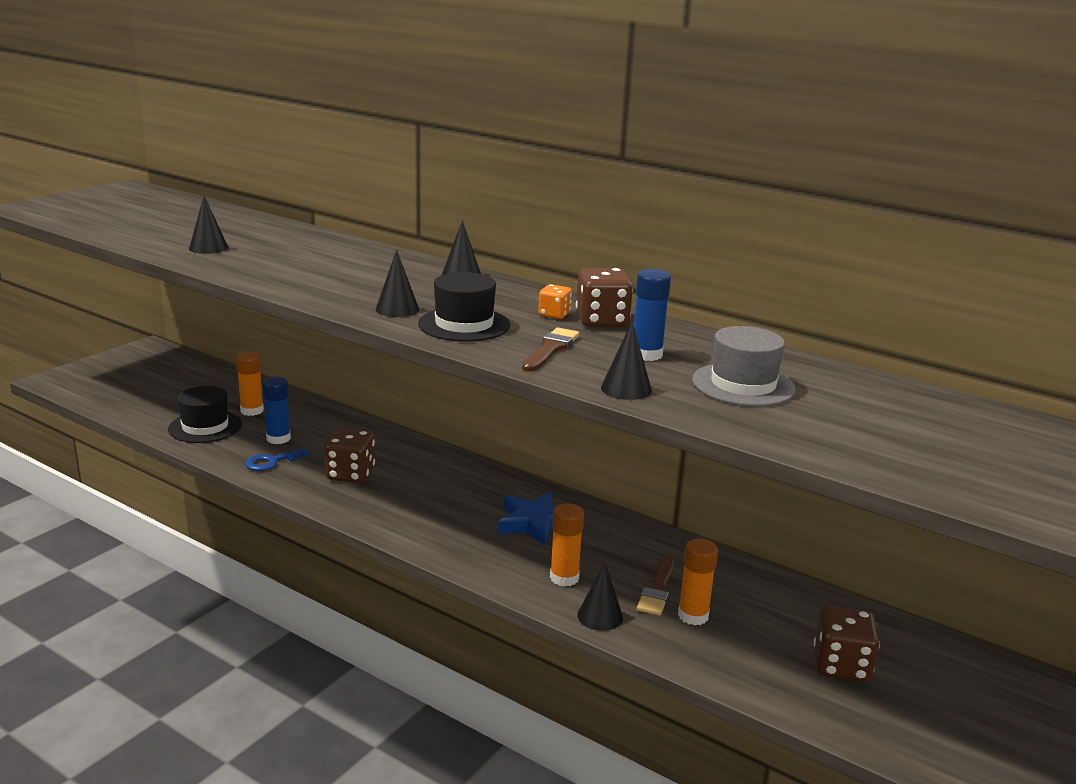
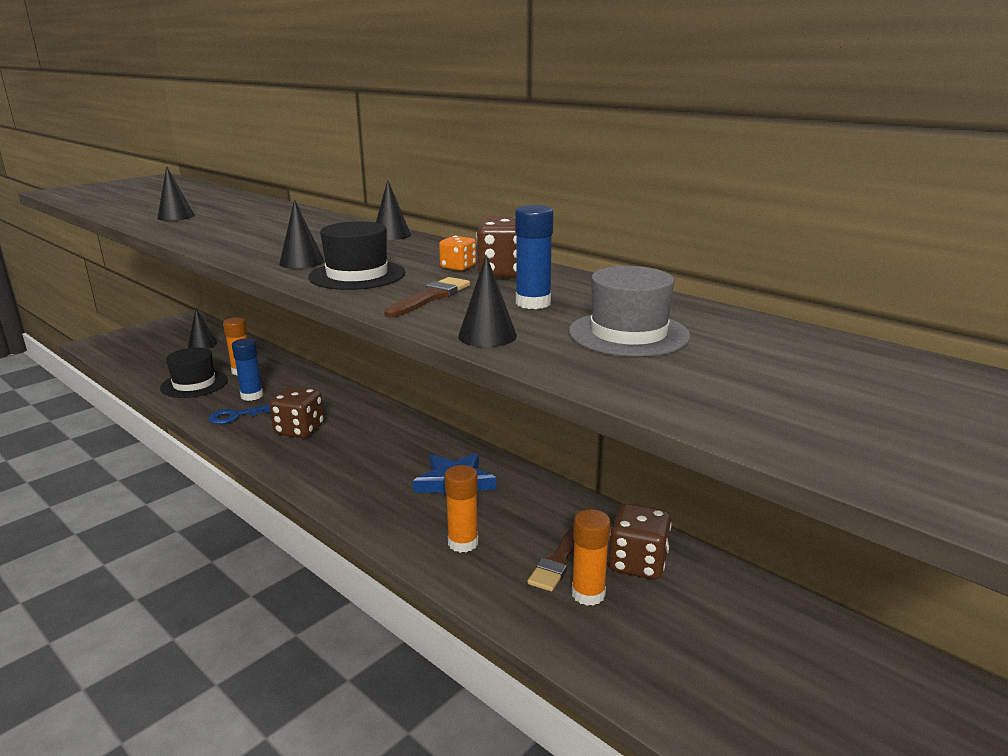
camera: 10 degrees right, 0 degrees up
(600, 616) = (485, 588): black cone -> black cone (202, 344)
(841, 666) = (748, 668): brown dice -> brown dice (638, 563)

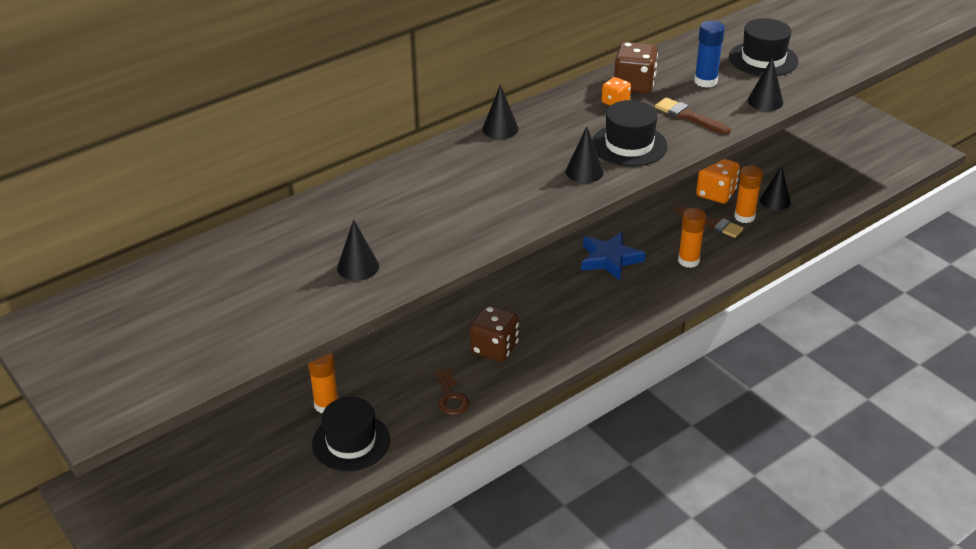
camera: 80 degrees left, 15 degrees up
(202, 344) = (213, 454): black cone -> black cone (775, 201)
(235, 416) = (450, 397): blue key -> brown key
(252, 396) = (402, 389): blue glue stick -> none
(628, 334) = (763, 59): grey hat -> black hat
(638, 563) = (716, 193): brown dice -> orange dice

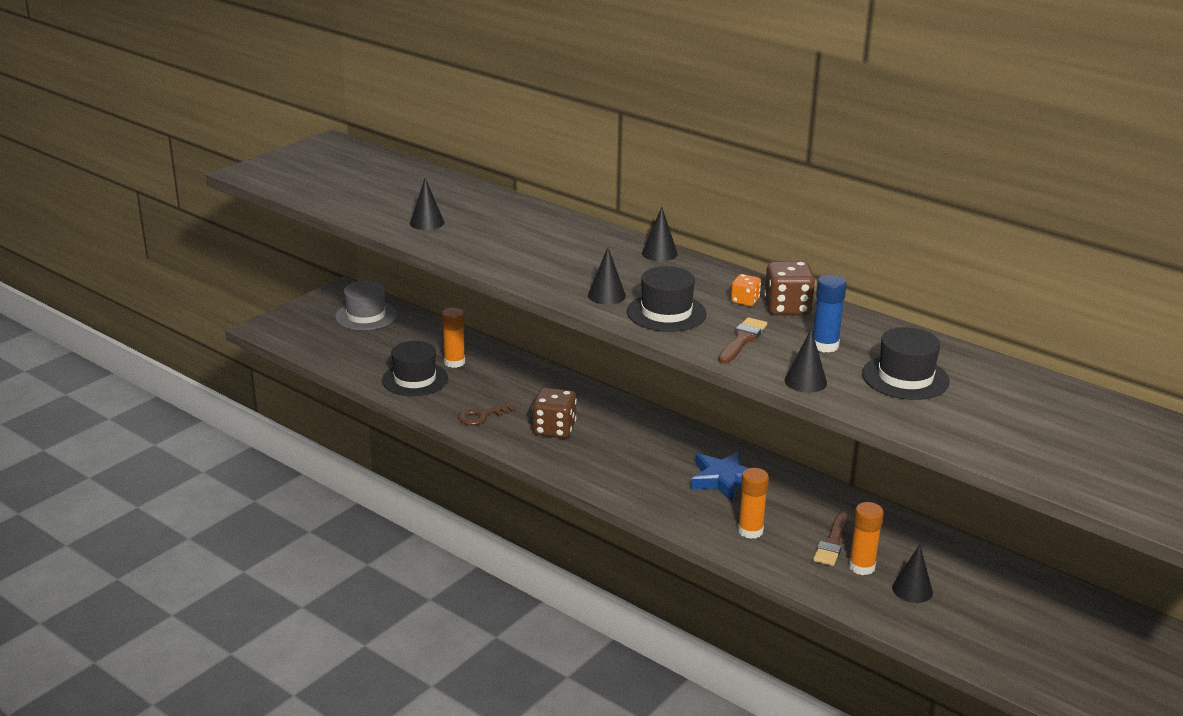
camera: 75 degrees right, 10 degrees down
(170, 472) = (366, 316): none -> grey hat
(716, 193) = (896, 543): orange dice -> none

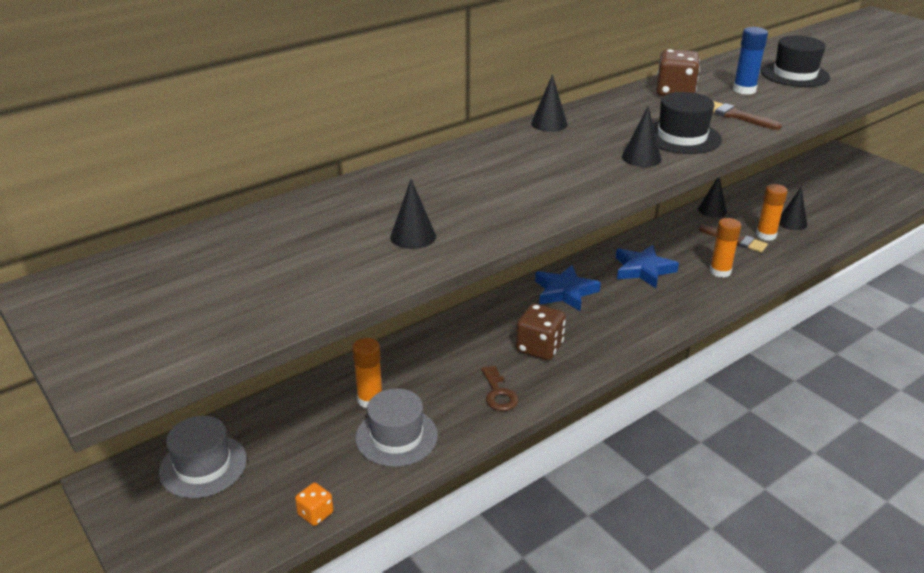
camera: 75 degrees left, 5 degrees up
(415, 379) = (396, 437): black hat -> grey hat
(654, 436) = (565, 292): none -> blue star
(745, 301) = (659, 105): orange dice -> orange dice (315, 513)
(805, 381) = (808, 105): black cone -> black cone (712, 210)

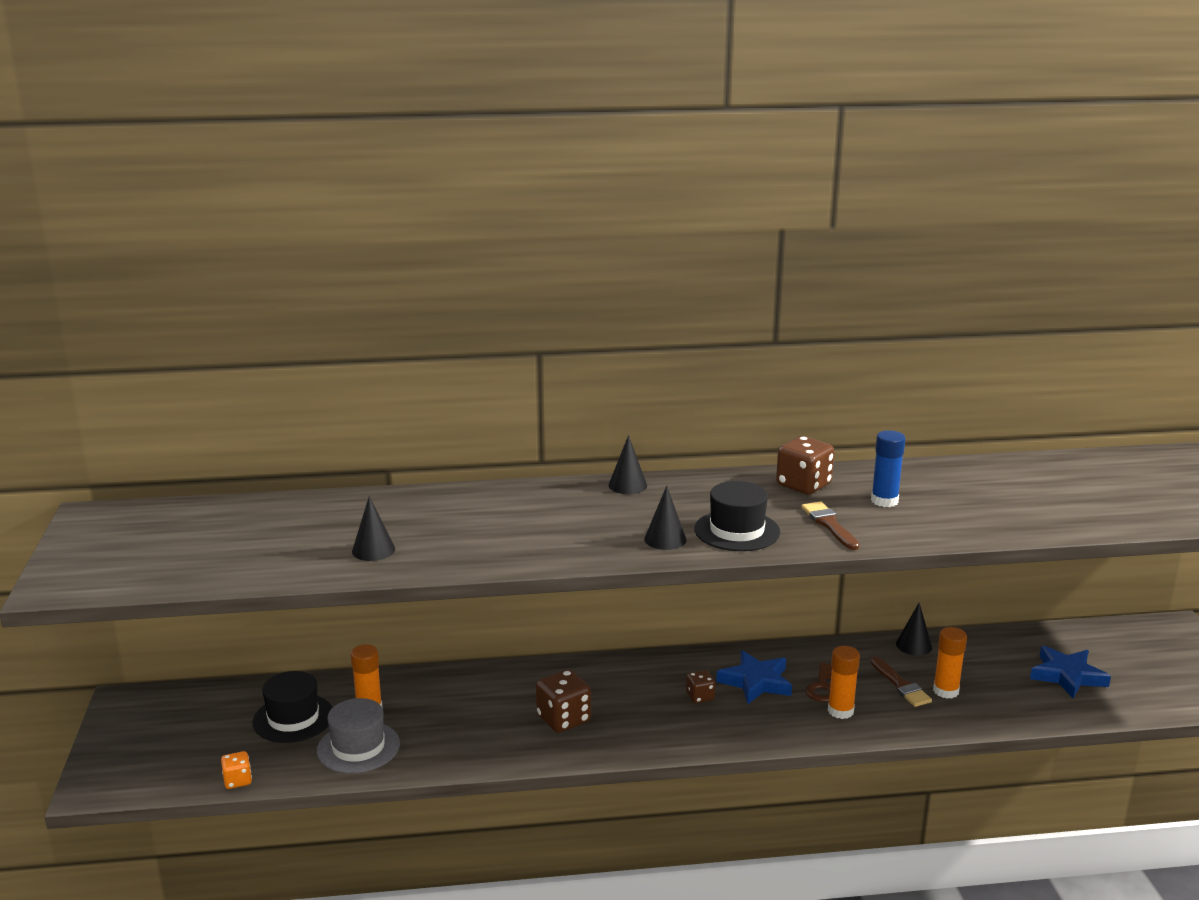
camera: 30 degrees right, 10 degrees down
(203, 466) = (196, 713): grey hat -> none
(498, 393) = (481, 745): brown key -> brown key (822, 687)
(565, 292) = (648, 677): blue star -> blue star (1067, 676)
(618, 294) = (700, 697): none -> brown dice
(792, 222) = (998, 687): black cone -> none
(794, 74) = (973, 498): black hat -> black hat (293, 718)

